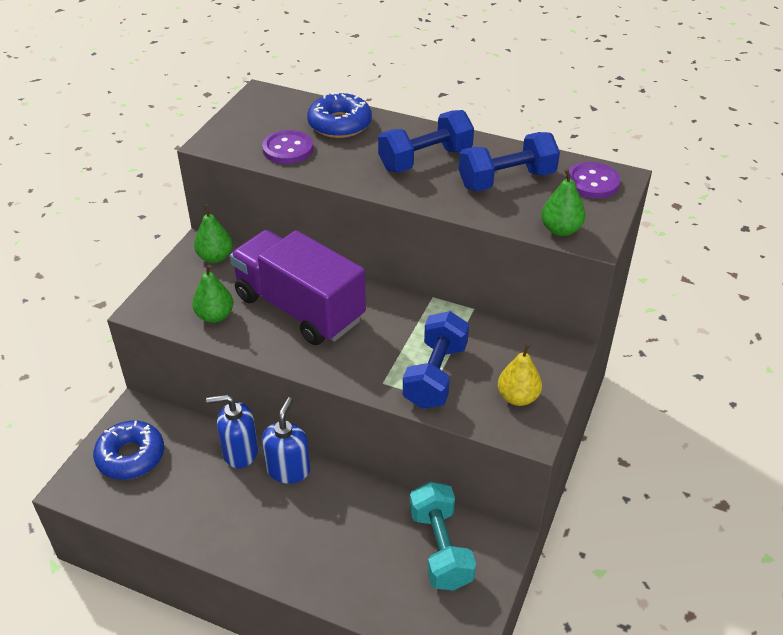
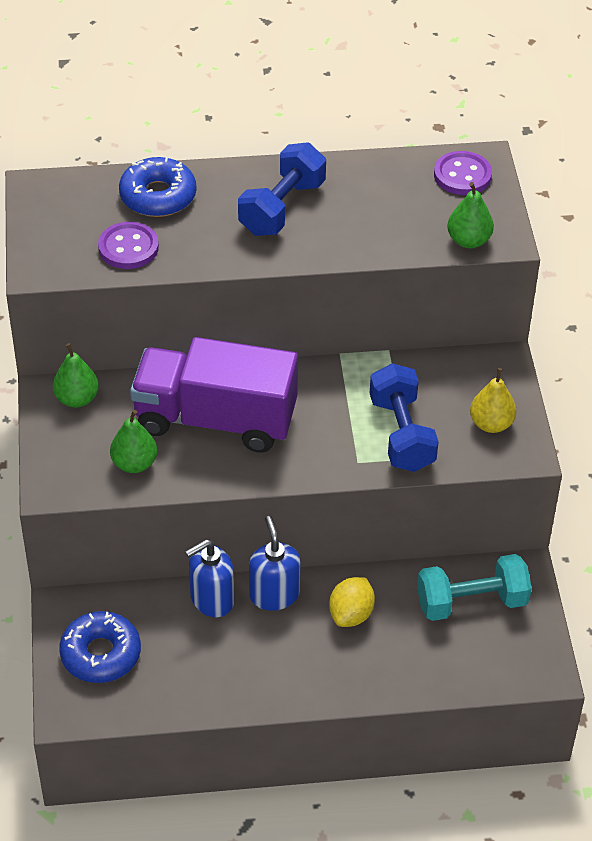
camera: 30 degrees left, 5 degrees up
(335, 512) = (351, 614): none -> yellow lemon
(440, 548) = (471, 602): turquoise dumbbell -> turquoise dumbbell turned 60 degrees counterclockwise
(506, 180) = (380, 203): blue dumbbell -> none

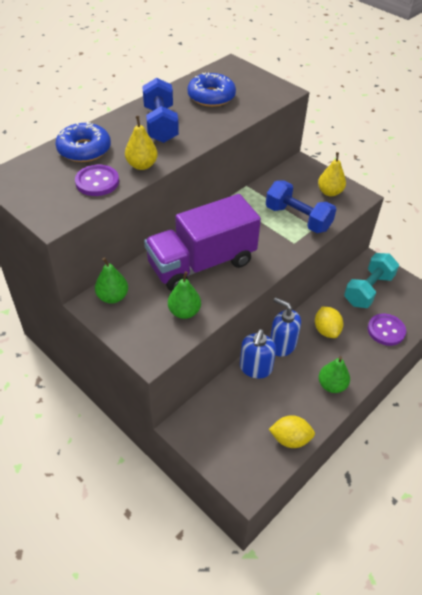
camera: 40 degrees left, 0 degrees up
(101, 654) = (231, 438): blue donut -> blue donut (211, 96)
(164, 700) = (290, 439): none -> yellow lemon
(199, 253) = (142, 165): none -> yellow pear
(462, 175) = (230, 74): purple button -> purple button (386, 330)
(468, 240) = (269, 98): green pear -> green pear (331, 385)

